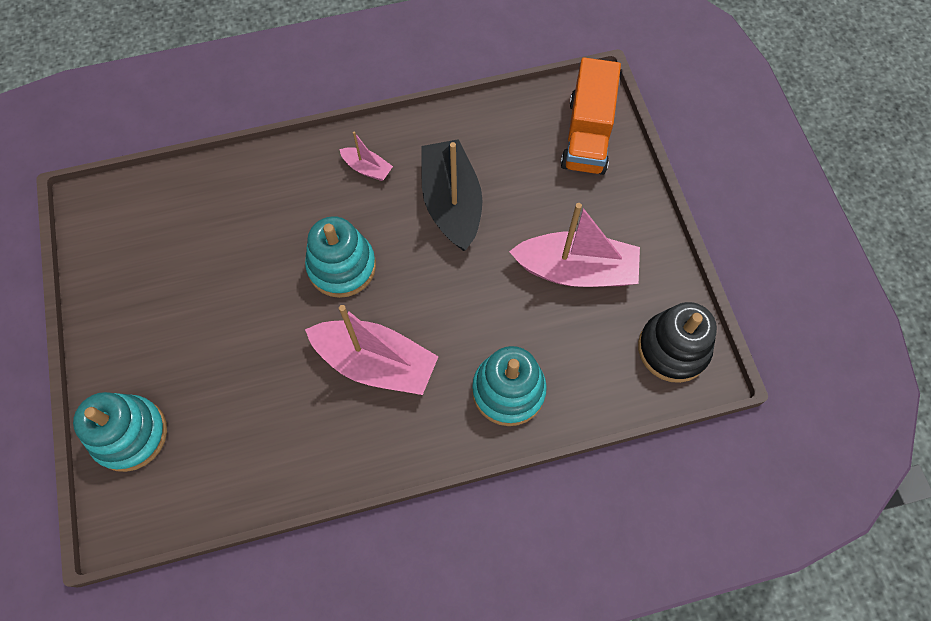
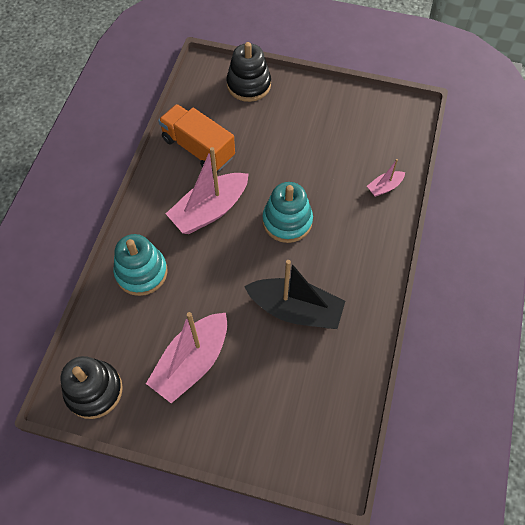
camera: 120 degrees right, 5 degrees down
(130, 434) = (249, 85): turquoise stacking toy -> black stacking toy
(367, 168) = (355, 270): pink boat -> pink boat (384, 187)
(587, 135) = (298, 444): orange truck -> orange truck (198, 148)

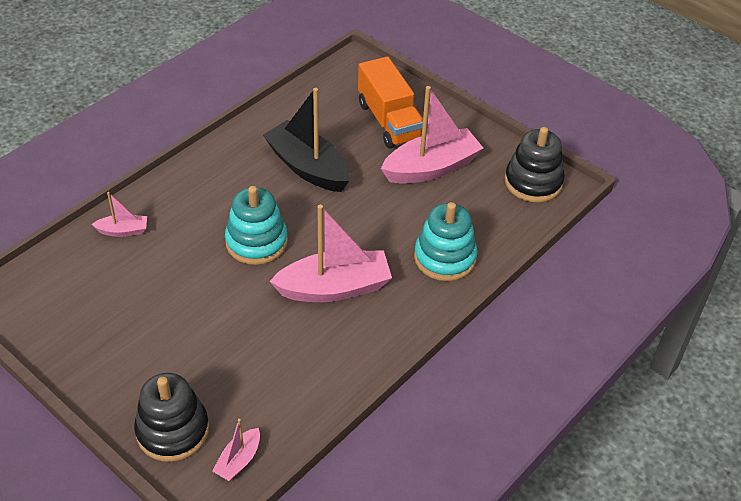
camera: 155 degrees left, 15 degrees down
(198, 148) = (302, 368): orange truck -> orange truck (389, 121)
(202, 85) = (238, 461): none -> pink boat

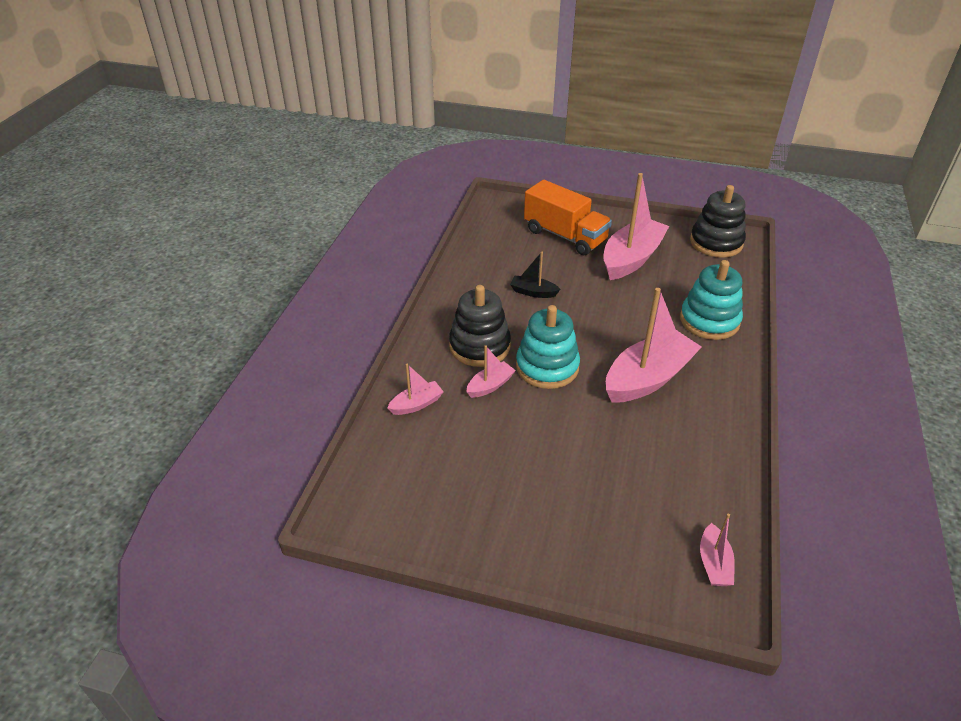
camera: 25 degrees left, 5 degrees down
(172, 431) = (630, 565): black stacking toy -> black stacking toy (479, 346)
(195, 239) = (490, 385): none -> pink boat
(308, 167) = (533, 292): black boat -> black boat, size x0.48

